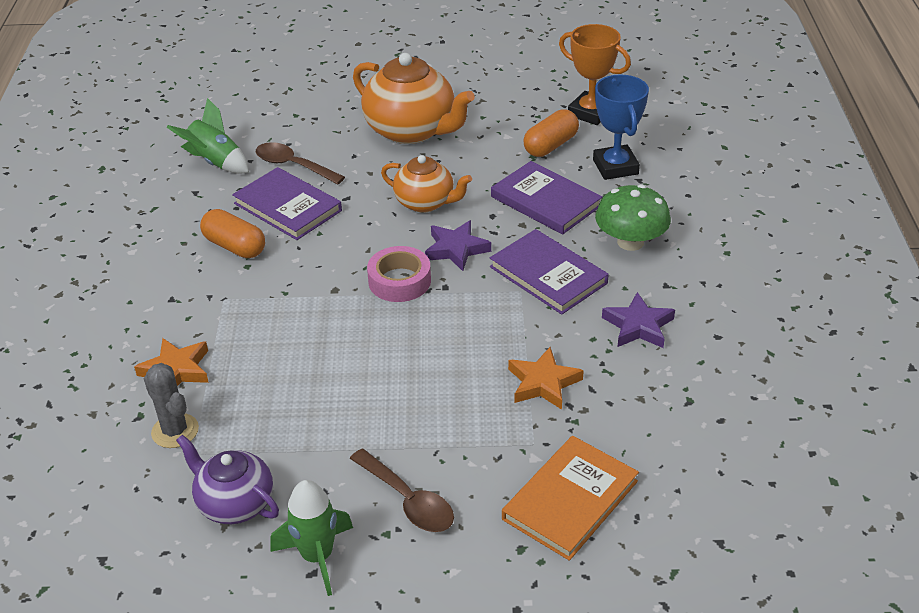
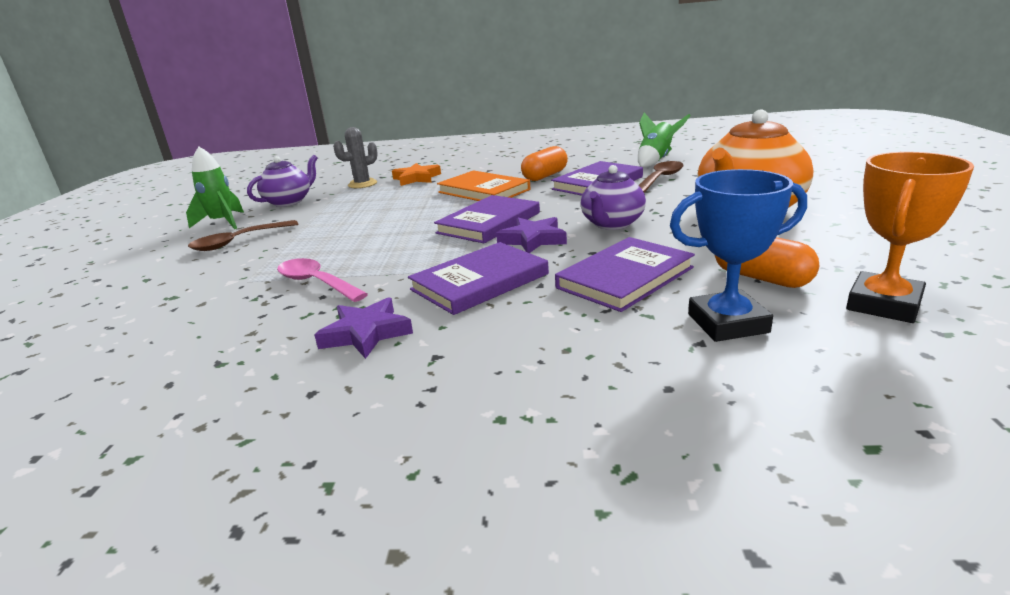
camera: 95 degrees right, 15 degrees down
(399, 281) = (489, 223): pink tape -> purple book
(425, 202) = (612, 224): orange teapot -> purple teapot
(543, 383) = (316, 283): orange star -> pink spoon
(570, 500) = (167, 296): orange book -> orange book (484, 191)
(630, 242) = (536, 332): green mushroom -> none

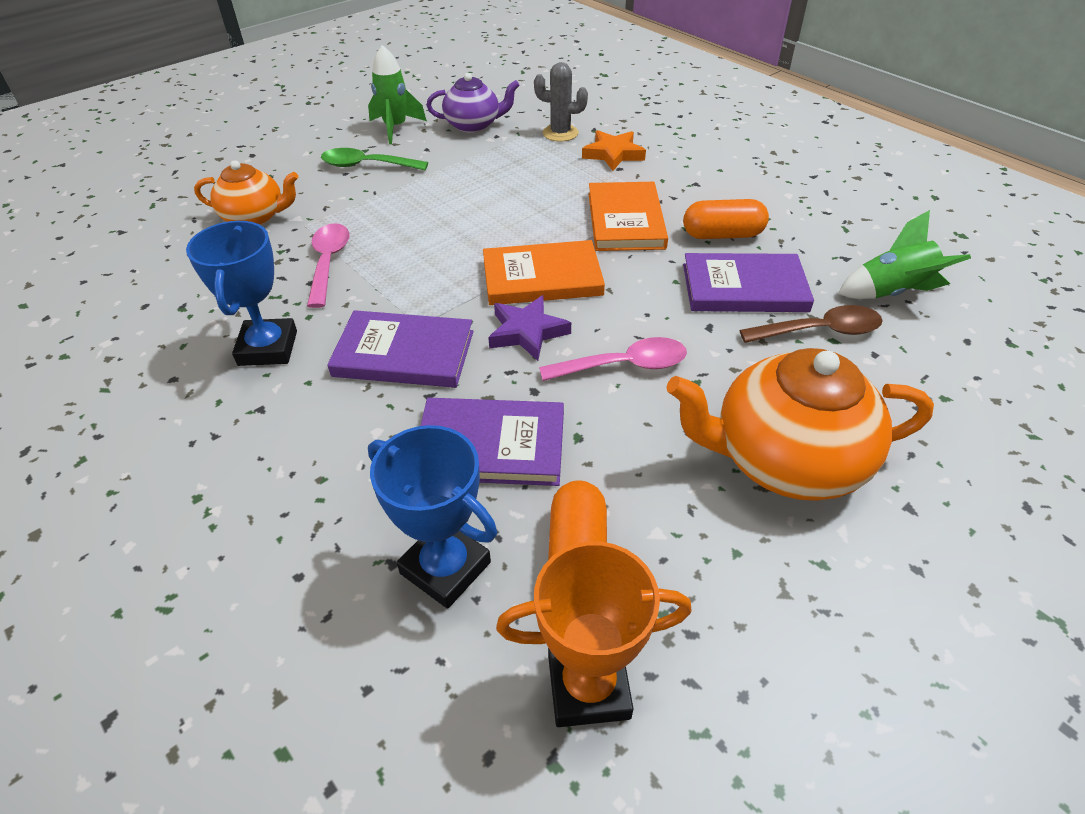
camera: 45 degrees right, 20 degrees up
(184, 298) = (255, 217): none -> orange teapot
(238, 242) = (367, 165): brown spoon -> green spoon
(366, 333) = (268, 348): purple star -> blue trophy
(489, 223) = (542, 278): purple book -> orange book
(612, 224) = (624, 365): purple teapot -> pink spoon

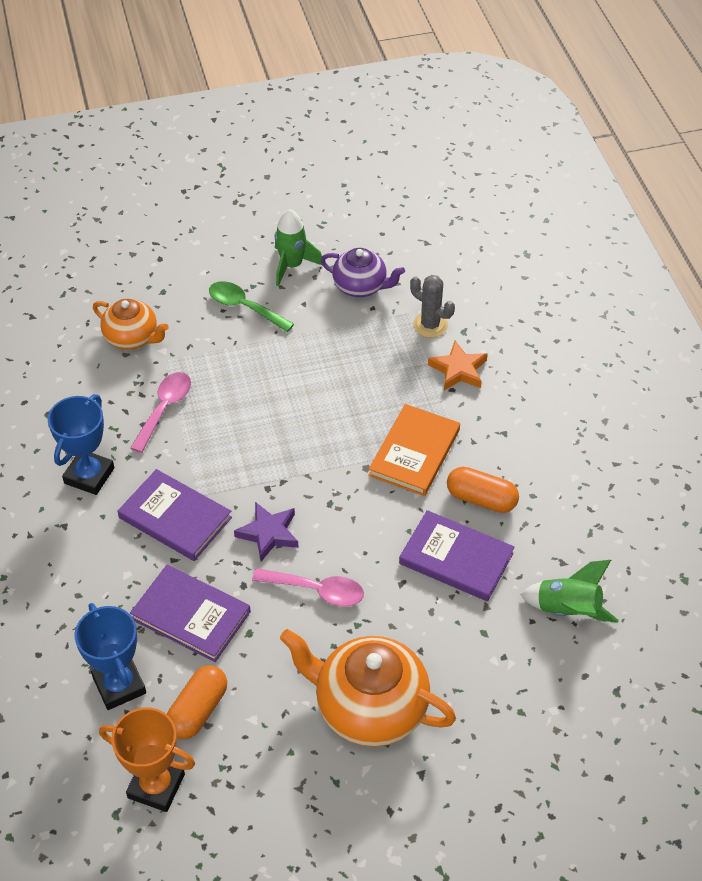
camera: 25 degrees right, 5 degrees up
(542, 278) = (310, 486): orange book -> none
(820, 331) = (480, 621): brown spoon -> none

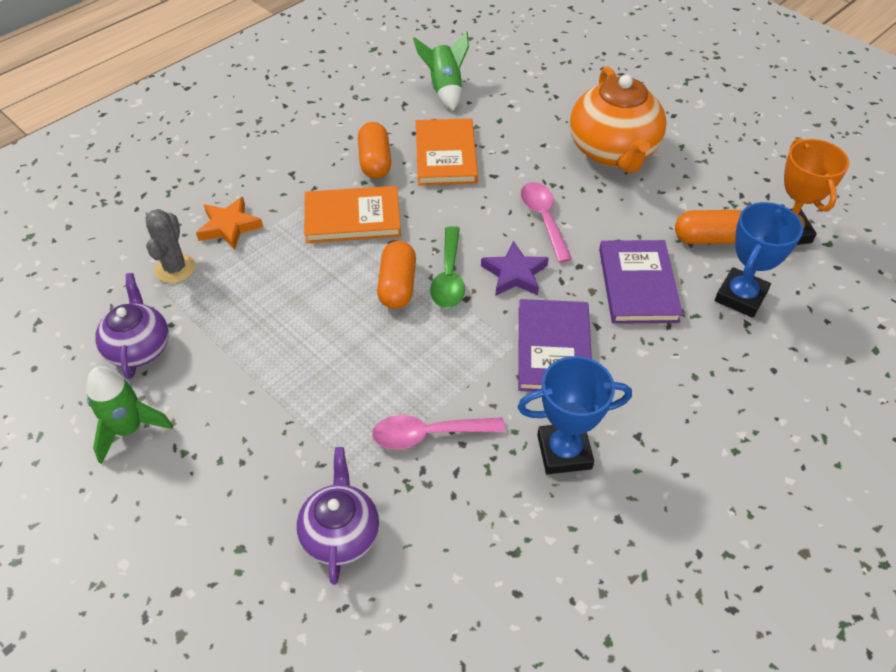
camera: 120 degrees left, 0 degrees up
(132, 338) = (341, 534): orange teapot -> purple teapot
(244, 307) = (226, 441): green spoon -> green spoon (449, 277)
(313, 450) = (397, 286): none -> orange capsule
(456, 558) = (446, 155): purple book -> orange book

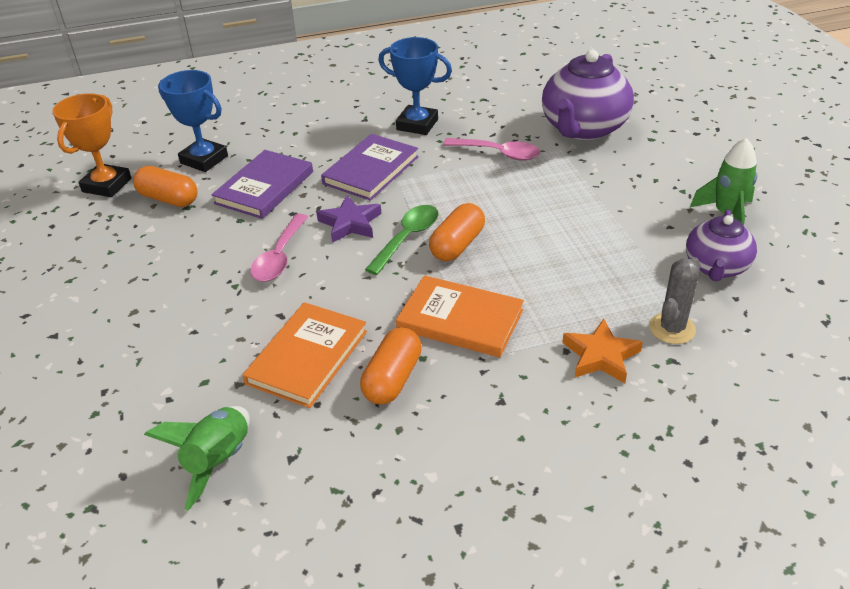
camera: 150 degrees left, 10 degrees down
(341, 534) = (583, 128): purple teapot -> purple teapot, size x1.65
(613, 151) = (138, 297): orange teapot -> none
(740, 296) = (204, 159): blue trophy -> blue trophy turned 60 degrees clockwise

